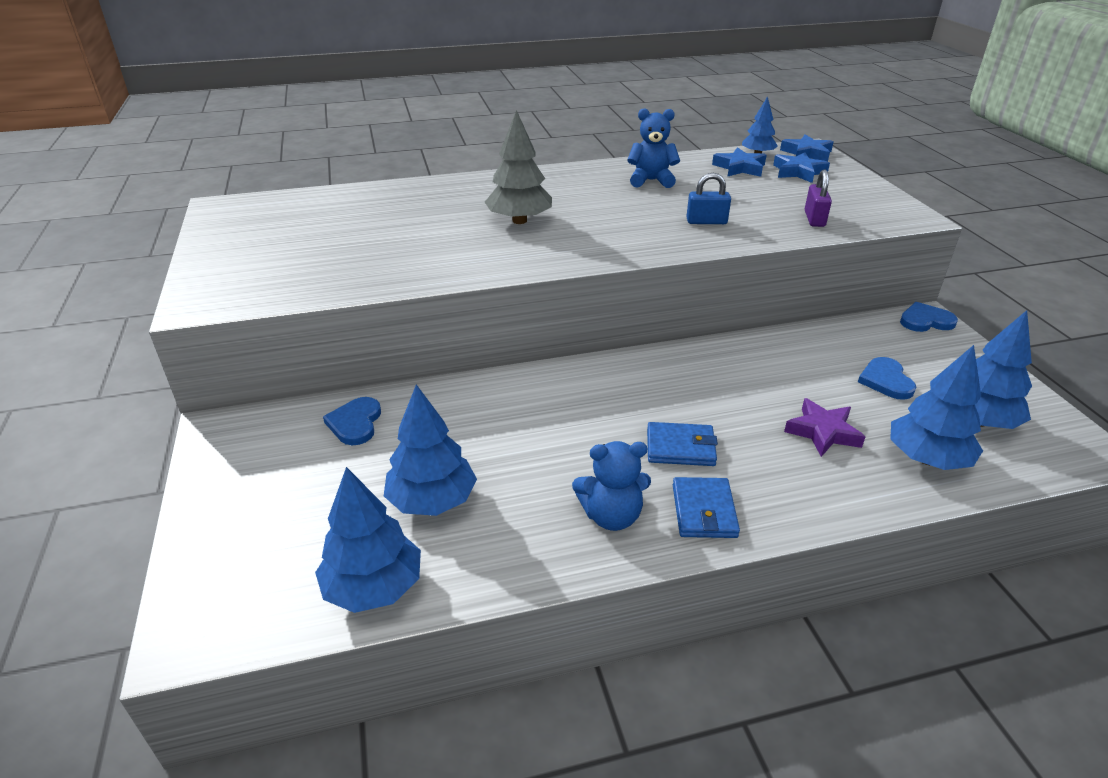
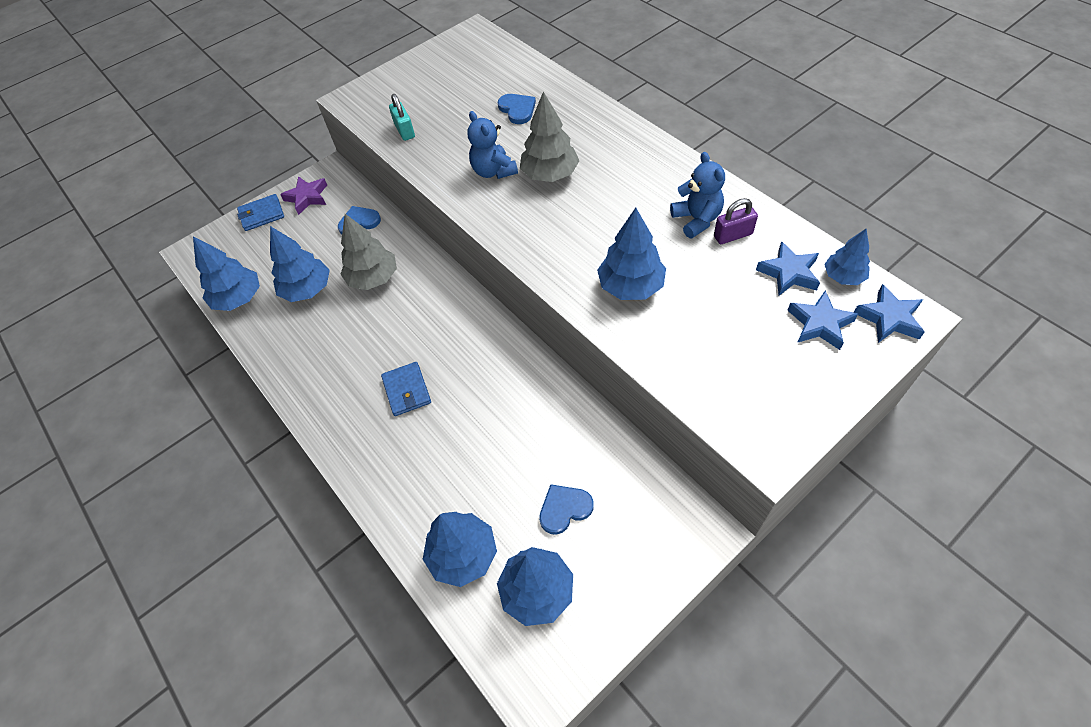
camera: 70 degrees right, 20 degrees up
(329, 279) = (404, 131): none -> turquoise padlock
(472, 433) = (373, 278): none -> grey tree
(611, 516) = (325, 377): blue teddy bear -> blue teddy bear (493, 171)
(704, 511) = (348, 423): blue wallet -> blue wallet (262, 214)
(706, 221) = (630, 286): blue padlock -> blue tree
(814, 219) = (696, 365): purple padlock -> purple padlock (733, 235)
(822, 432) = (465, 474): purple star -> purple star (307, 197)
(925, 321) = (699, 530): blue heart -> blue heart (517, 110)

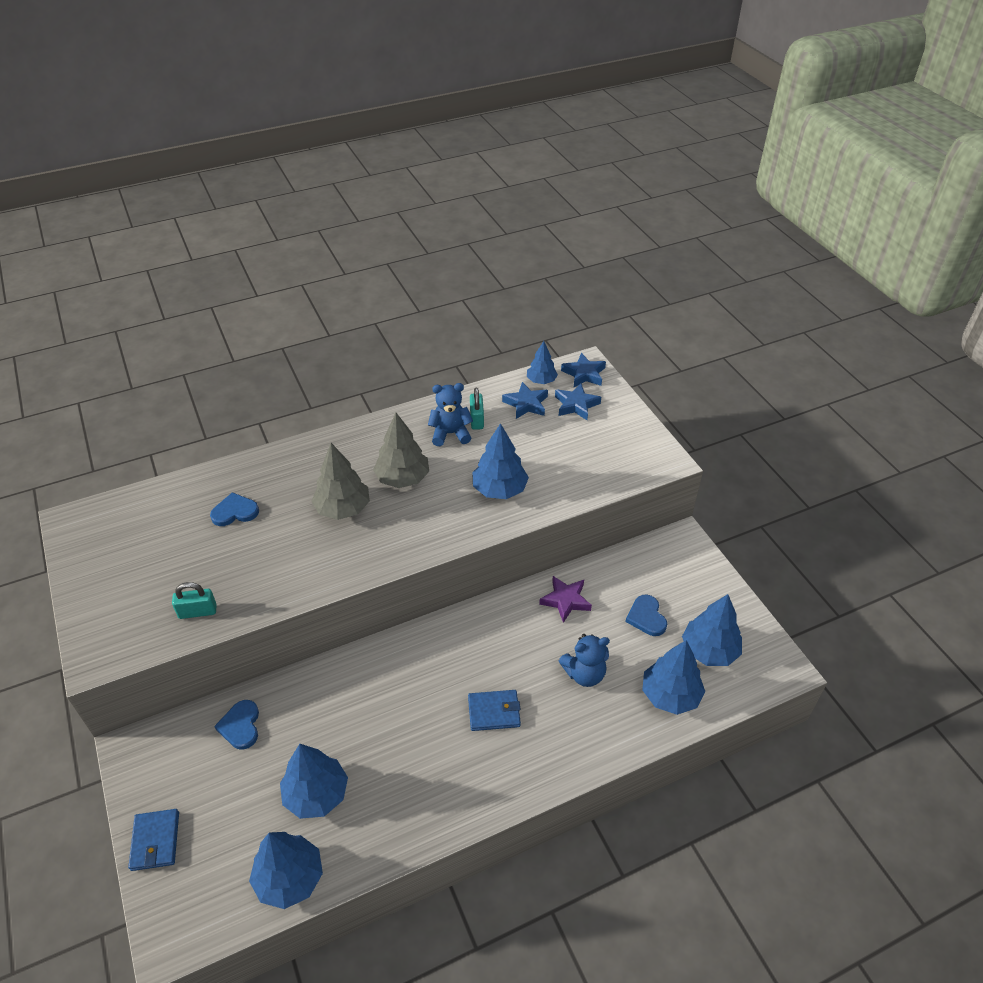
camera: 80 degrees left, 10 degrees down
(307, 197) = (159, 780): purple star -> purple star (565, 600)
(373, 278) = (335, 722): grey tree -> grey tree (402, 478)
(493, 171) = (312, 548): blue teddy bear -> blue teddy bear (584, 674)
(733, 235) = (476, 419): purple padlock -> turquoise padlock

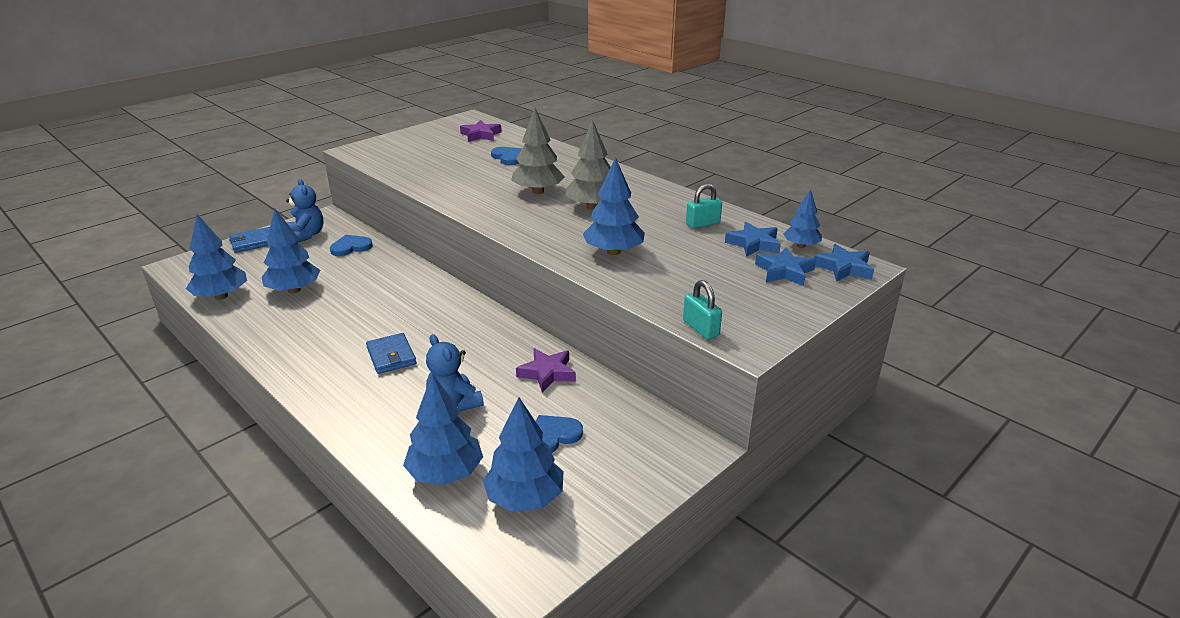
camera: 70 degrees right, 15 degrees down
(144, 522) = (481, 135): none -> purple star
(197, 612) = (405, 167): turquoise padlock -> turquoise padlock (700, 328)
(450, 434) = (670, 215): blue teddy bear -> blue teddy bear (307, 235)

